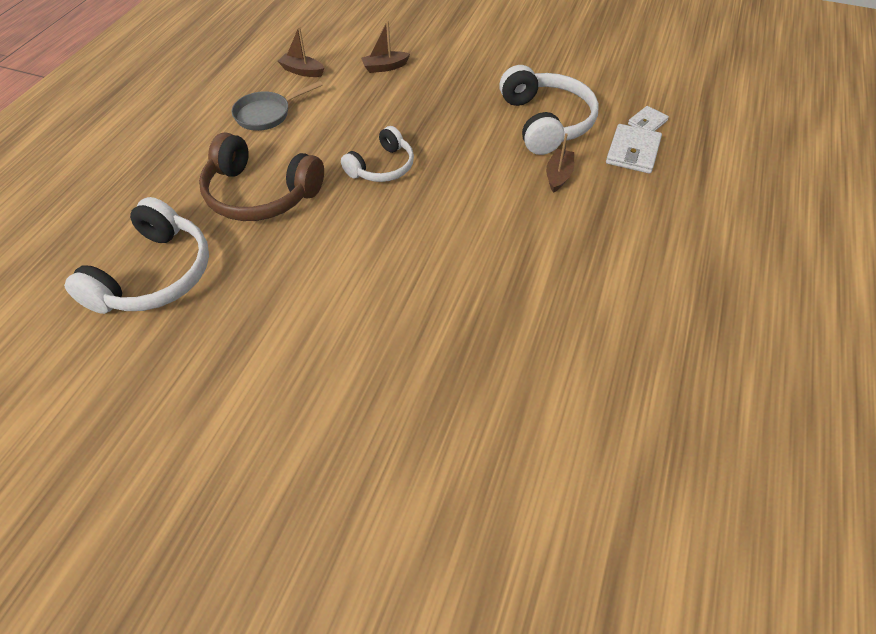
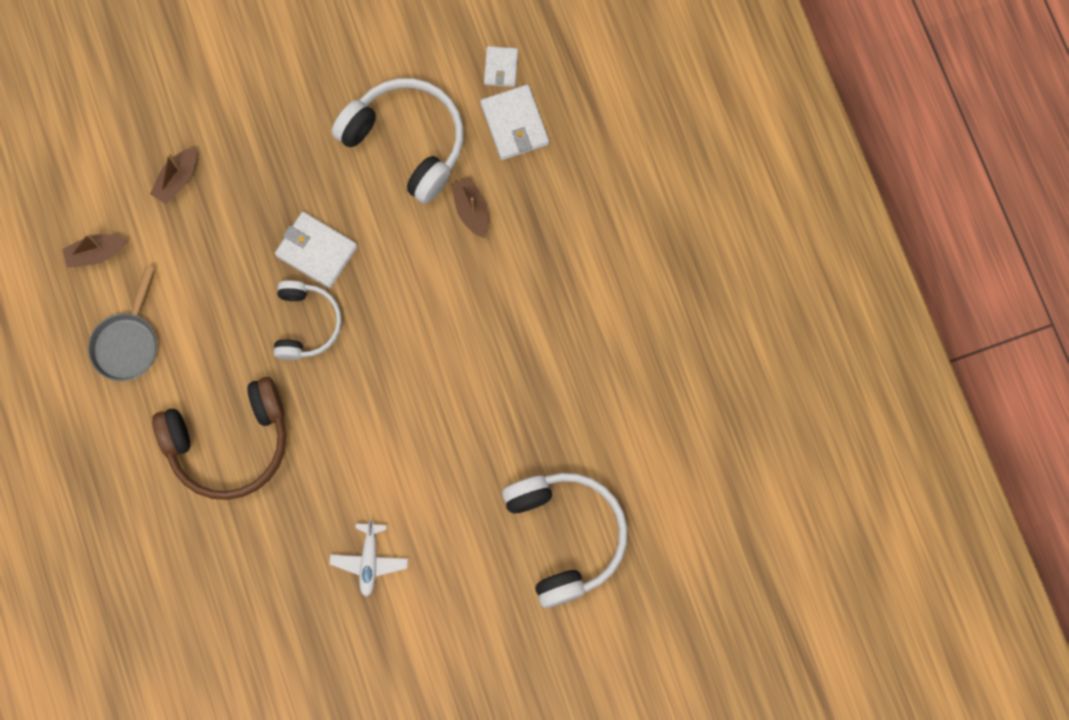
camera: 40 degrees left, 25 degrees up
(155, 275) = (234, 591): white headphones -> white headphones (566, 535)
(264, 324) = (369, 560): none -> white plane
(430, 138) = (316, 251): none -> white wallet

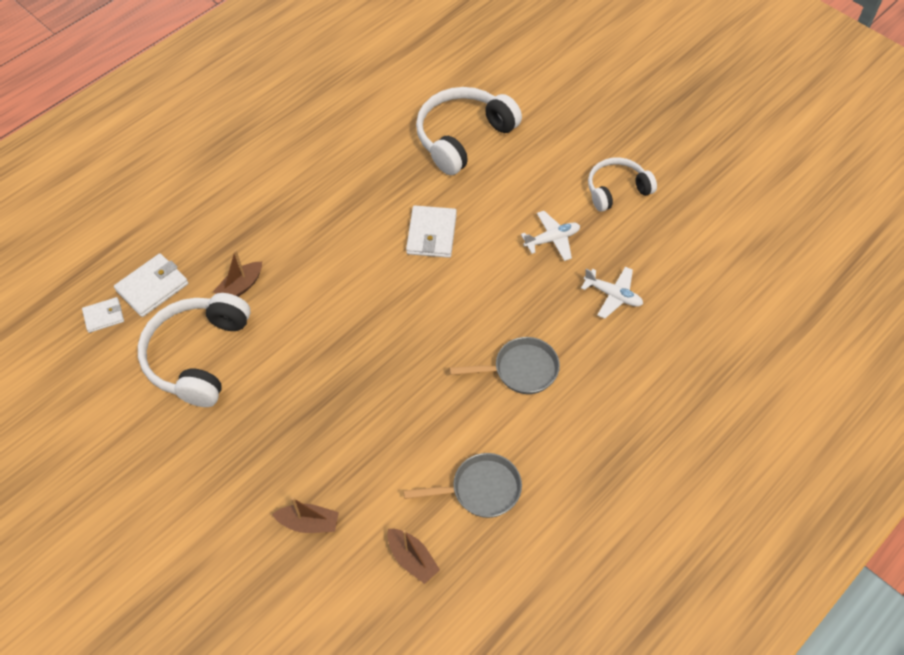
camera: 115 degrees left, 20 degrees down
(229, 443) = (520, 370): brown headphones -> grey pan
(266, 586) = (613, 295): none -> white plane
(306, 323) = (392, 359): white headphones -> white headphones (616, 190)
(316, 251) = (326, 380): white wallet -> white wallet (431, 234)

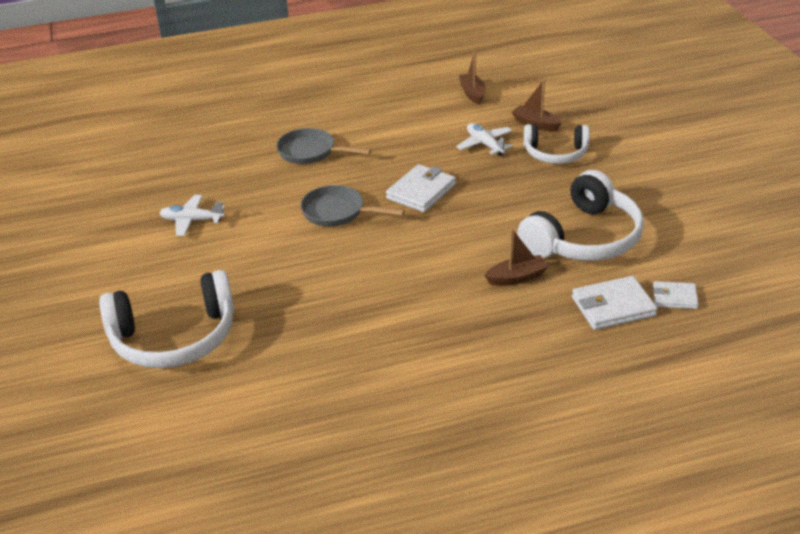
camera: 150 degrees left, 20 degrees down
(431, 234) = (295, 260): white wallet -> white wallet (421, 191)
(480, 489) = (400, 108): grey pan -> grey pan (338, 212)
(613, 295) = (189, 171): white plane -> white plane (485, 144)
(616, 190) = (89, 238): white headphones -> white headphones (556, 154)

